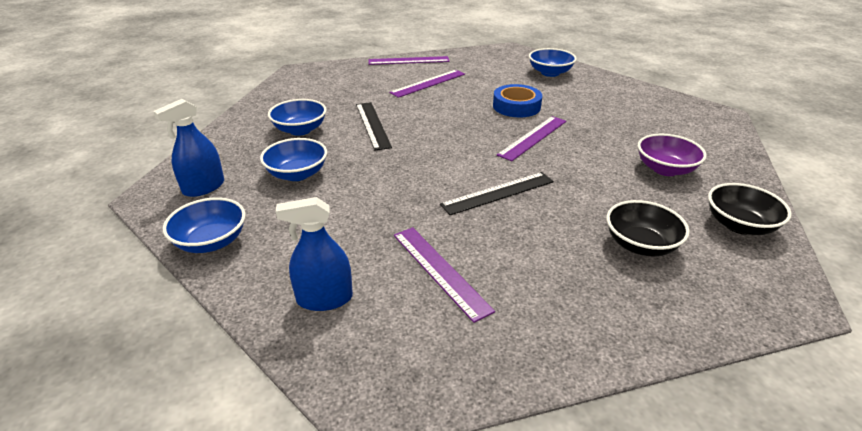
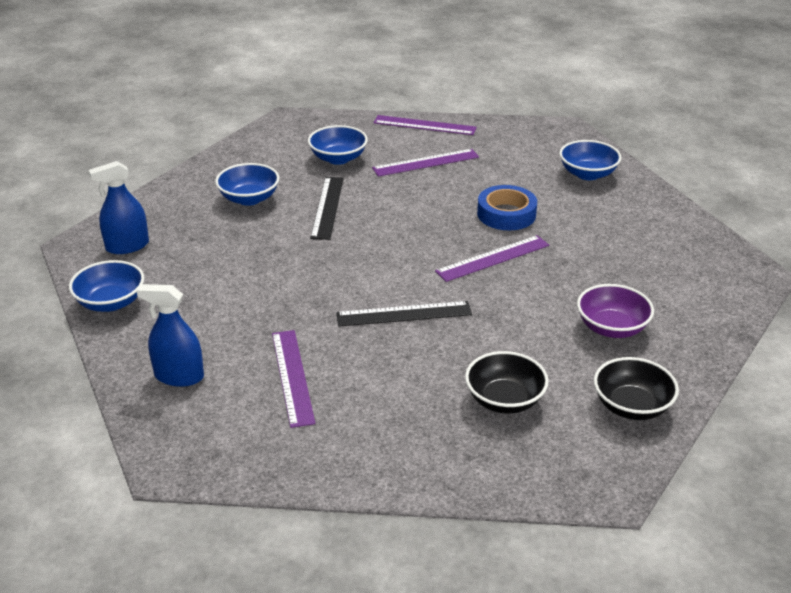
camera: 20 degrees right, 0 degrees up
(297, 174) = (219, 250): blue bowl -> blue bowl (338, 158)

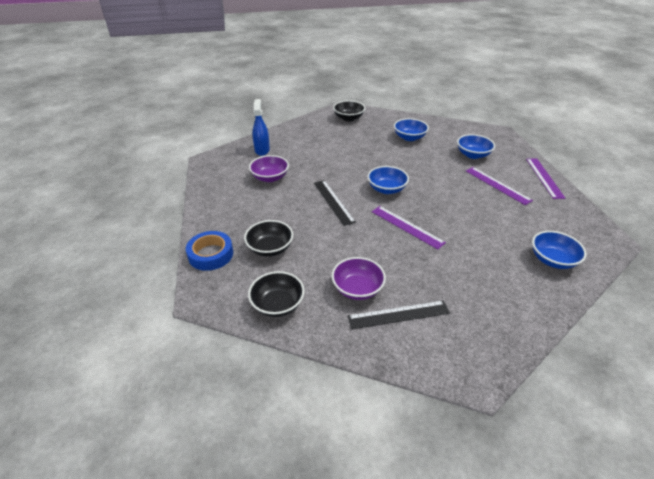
camera: 75 degrees right, 5 degrees up
(111, 302) = (306, 124): blue bowl -> blue bowl (386, 189)
(127, 246) = (348, 118): blue spray bottle -> black bowl
(292, 377) = (270, 177): purple ruler -> purple bowl
(327, 207) = (419, 161): black ruler -> black ruler (398, 314)
(506, 214) = (462, 226): blue tape -> blue tape (211, 254)

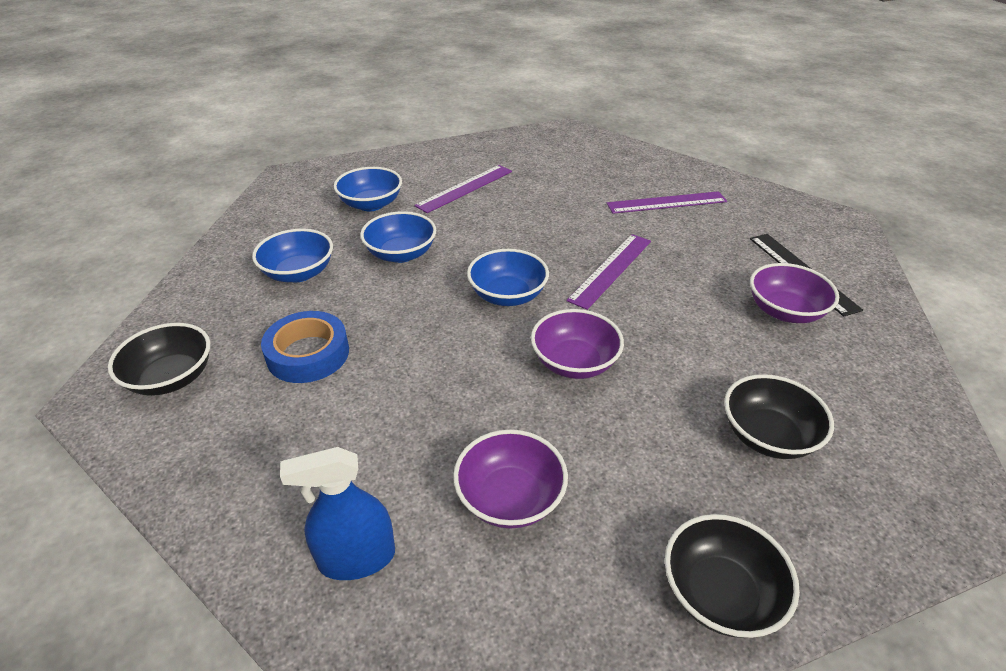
camera: 100 degrees left, 0 degrees up
(211, 254) = (855, 541): blue tape -> blue tape (308, 354)
(277, 304) = (888, 395): black bowl -> black bowl (720, 593)
(333, 202) = (574, 362): black ruler -> purple bowl
(544, 177) = (435, 153): purple ruler -> purple ruler (666, 203)
(552, 260) = (621, 165): blue bowl -> blue bowl (401, 254)

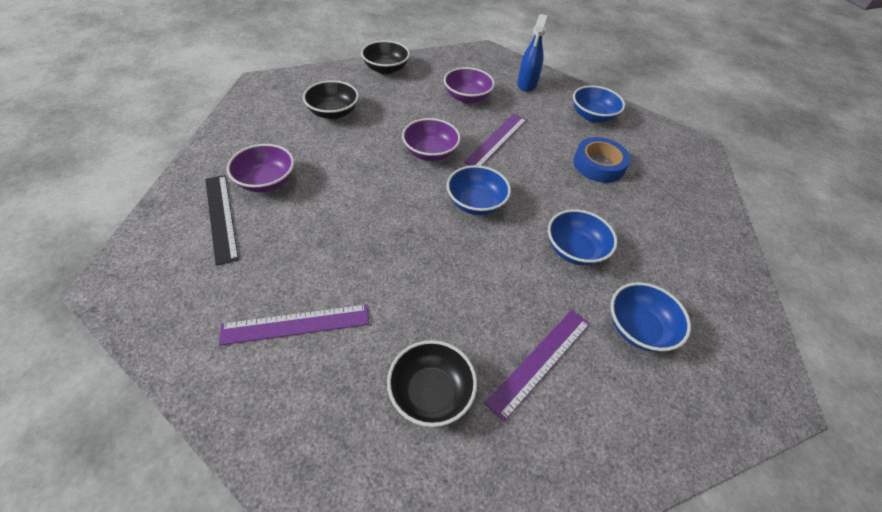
camera: 175 degrees right, 10 degrees up
(171, 378) = (668, 154): black bowl -> black bowl (430, 393)
(299, 273) = (650, 231): blue bowl -> blue bowl (592, 116)
(357, 558) = (527, 84): blue spray bottle -> blue spray bottle turned 120 degrees clockwise
(610, 269) = (388, 226): purple ruler -> purple ruler (497, 140)

